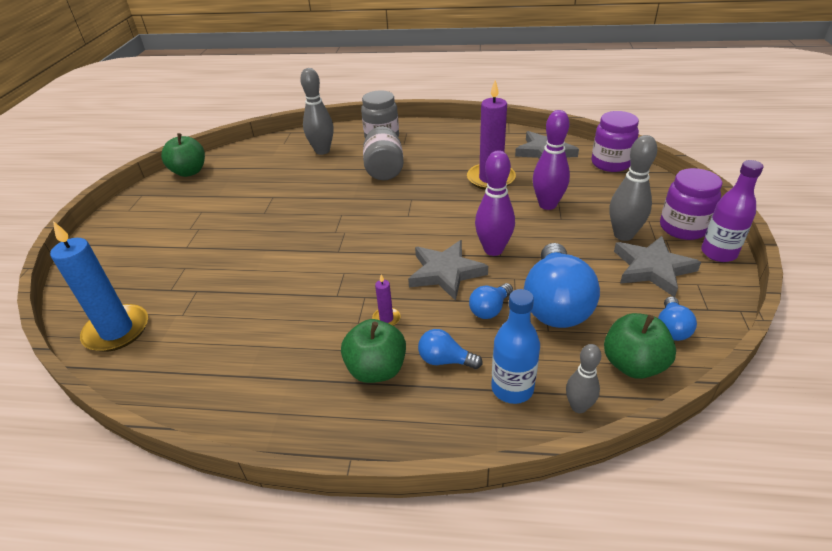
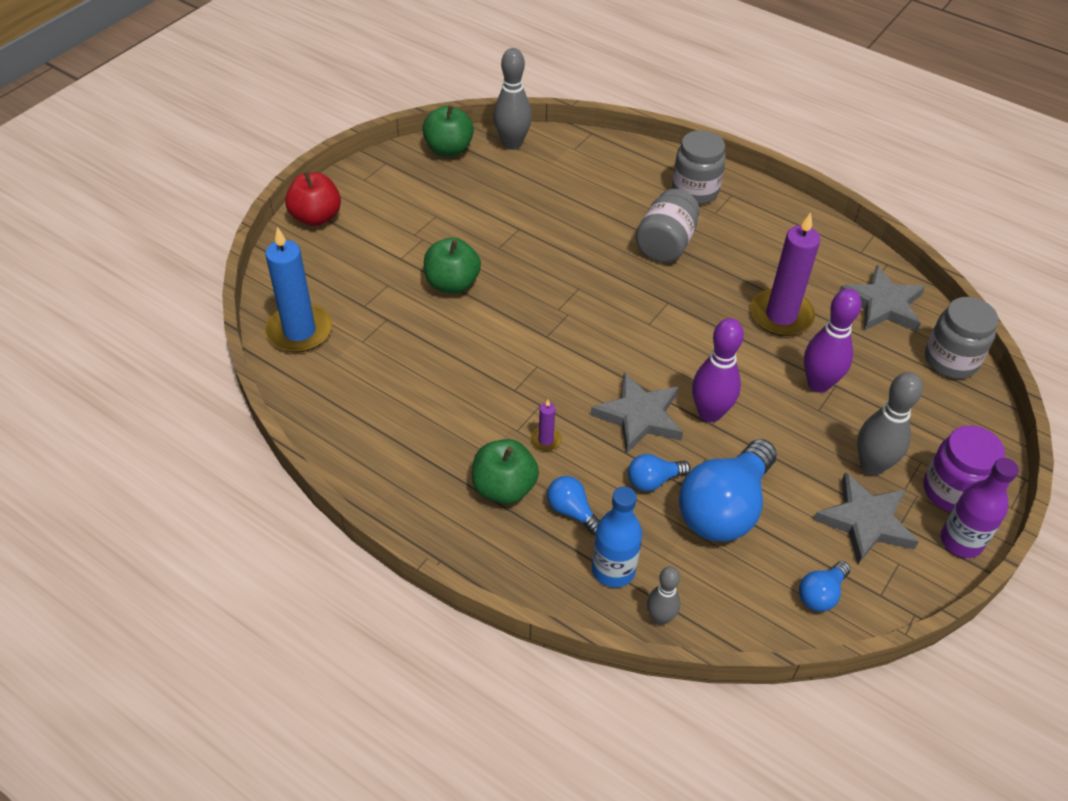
camera: 25 degrees right, 10 degrees up
(96, 247) = (316, 217): none -> red apple
(322, 151) = (611, 181): grey bowling pin -> grey bowling pin (512, 144)
(610, 163) = (950, 360): purple jar -> grey jar
(633, 364) = (747, 608): green apple -> green apple (452, 283)

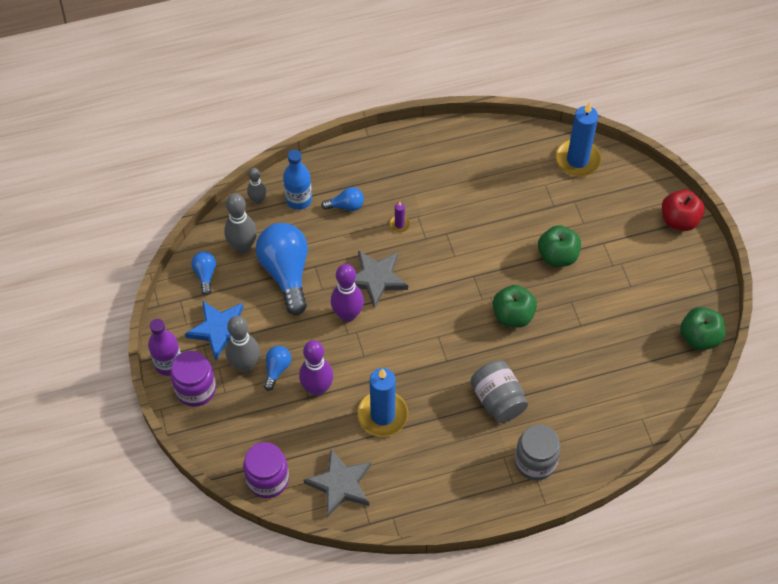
camera: 130 degrees right, 10 degrees up
(504, 488) = (386, 187): green apple -> green apple (513, 315)
(512, 144) = (677, 382): grey bowling pin -> grey bowling pin (243, 246)
(653, 480) = (331, 254): blue light bulb -> blue light bulb (277, 369)
(781, 315) = (382, 415): purple candle -> blue candle
(865, 521) = (219, 330): grey star -> blue star
(950, 360) = (267, 479): grey jar -> purple jar

